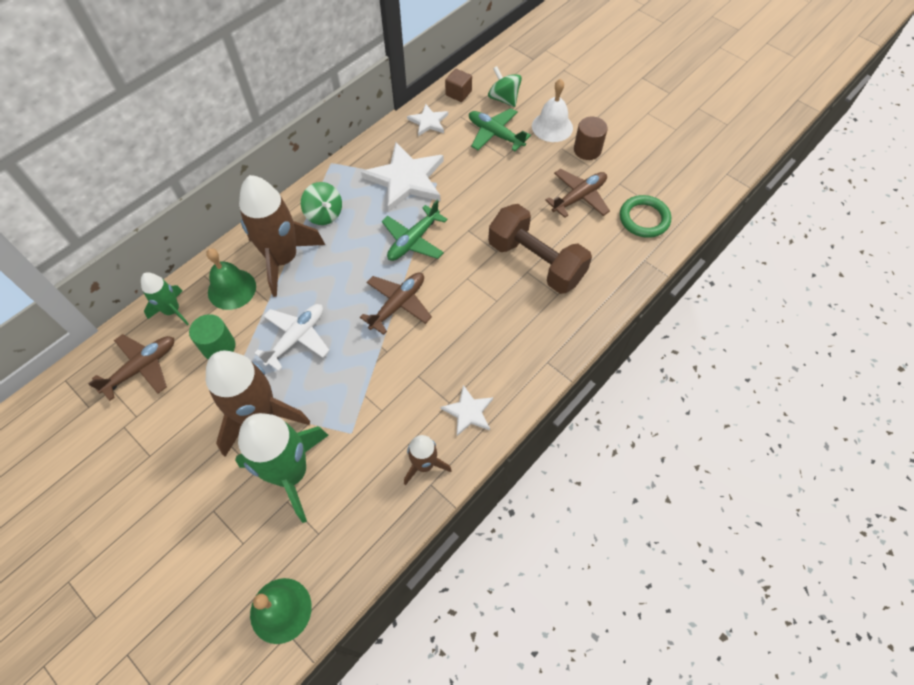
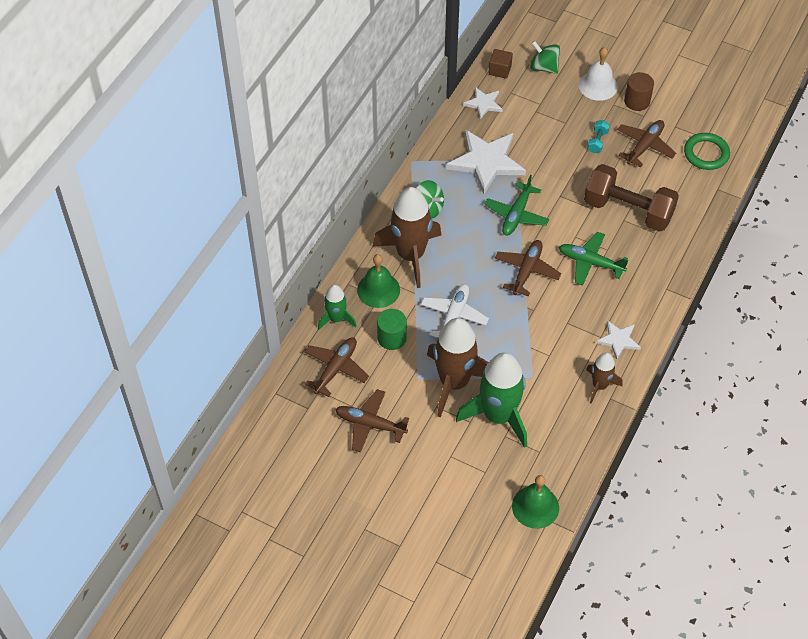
camera: 15 degrees left, 5 degrees down
(144, 445) = (370, 424): none -> brown plane
(495, 134) = (549, 103): green plane -> green plane (590, 262)
(530, 182) = (597, 142): none -> turquoise dumbbell

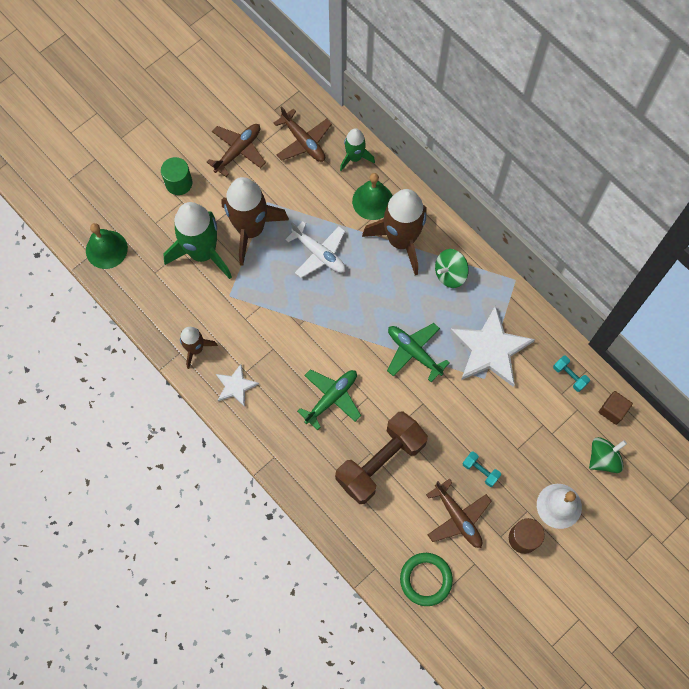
camera: 110 degrees right, 15 degrees up
(392, 338) = (317, 195): green cylinder -> green cylinder (179, 183)
(483, 104) = (569, 376): white star -> turquoise dumbbell
(527, 271) = (344, 336): brown plane -> none

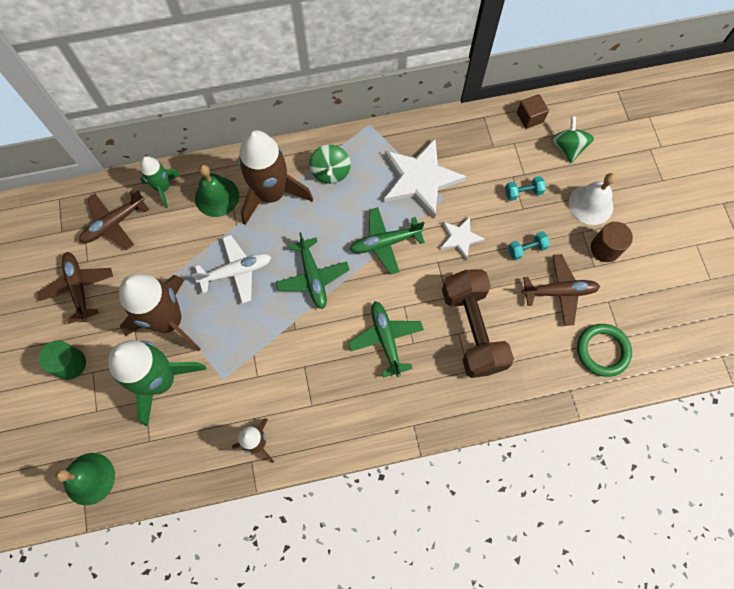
camera: 60 degrees left, 0 degrees up
(235, 386) = (320, 424): white star -> white star (460, 238)
(303, 142) = (114, 223): brown plane -> brown plane turned 150 degrees clockwise
(349, 313) = (312, 277): none -> green plane
(569, 376) = (481, 132): turquoise dumbbell -> turquoise dumbbell (523, 192)

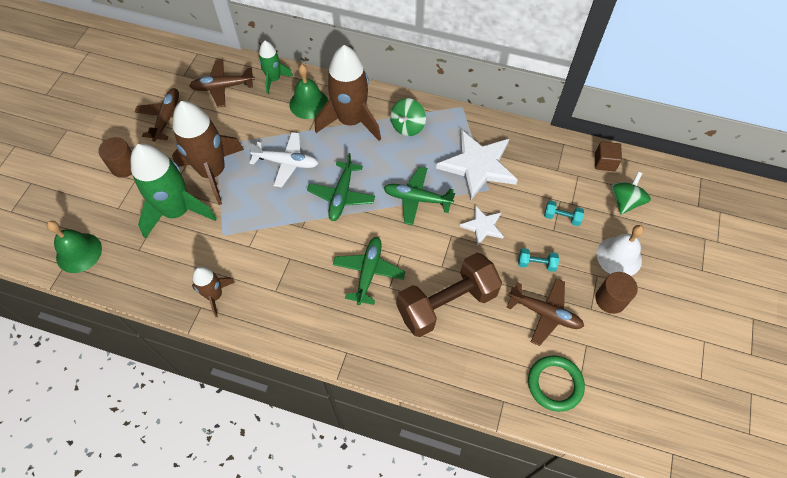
camera: 30 degrees right, 10 degrees down
(70, 364) = (124, 166): green cylinder -> brown cylinder
(472, 329) = (446, 303): brown dumbbell -> brown dumbbell turned 45 degrees clockwise

